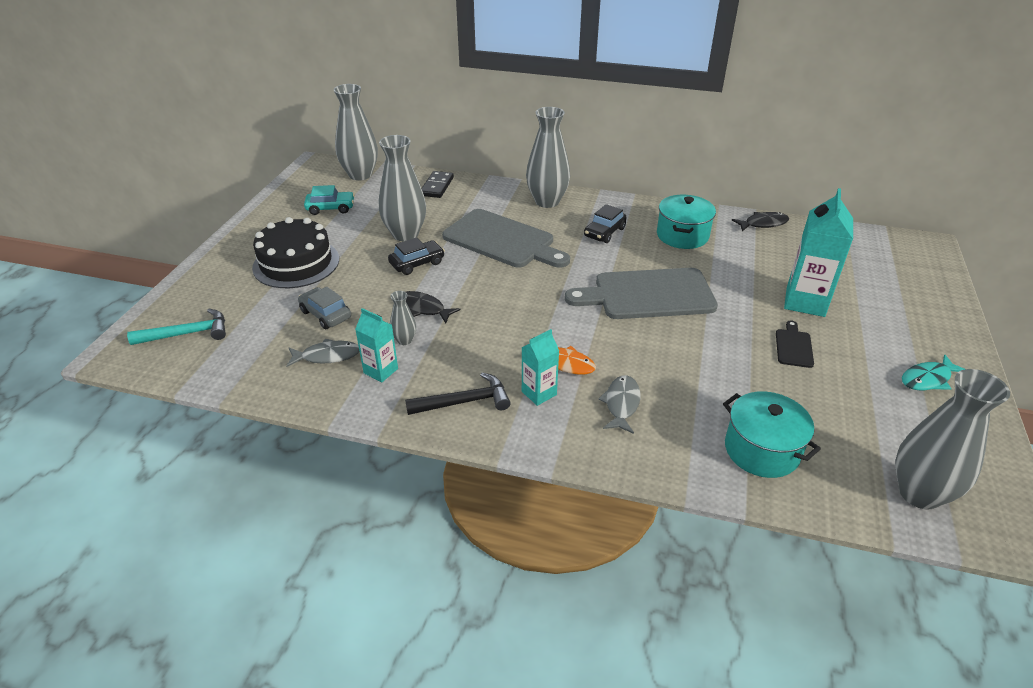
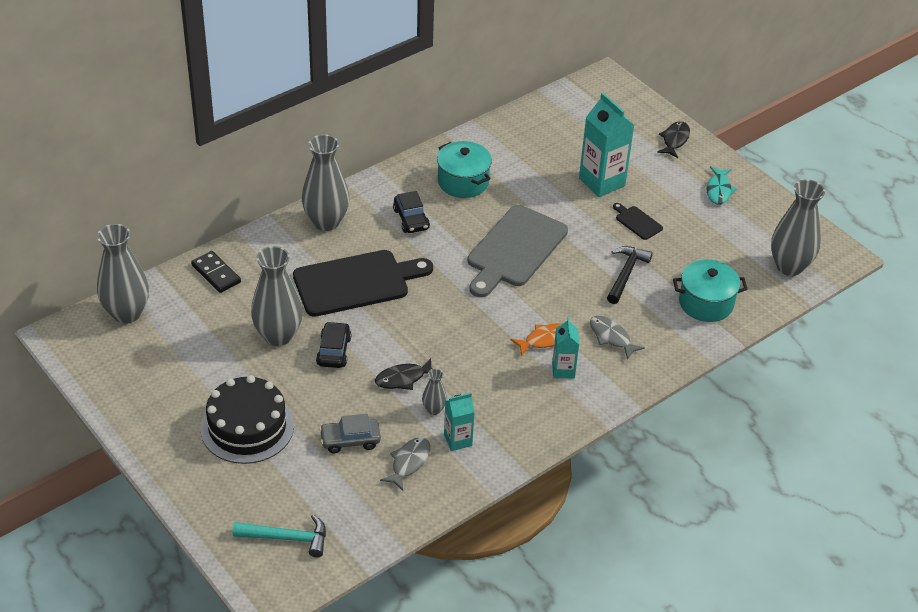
camera: 55 degrees left, 5 degrees up
(188, 333) = (287, 538): turquoise hammer -> turquoise hammer turned 75 degrees clockwise
(330, 208) = (171, 363): turquoise car -> none
(465, 401) = (536, 412): black hammer -> black hammer (626, 274)
(502, 240) = (356, 282): grey cutting board -> black cutting board
(763, 224) = (495, 131): black fish -> black fish (675, 140)

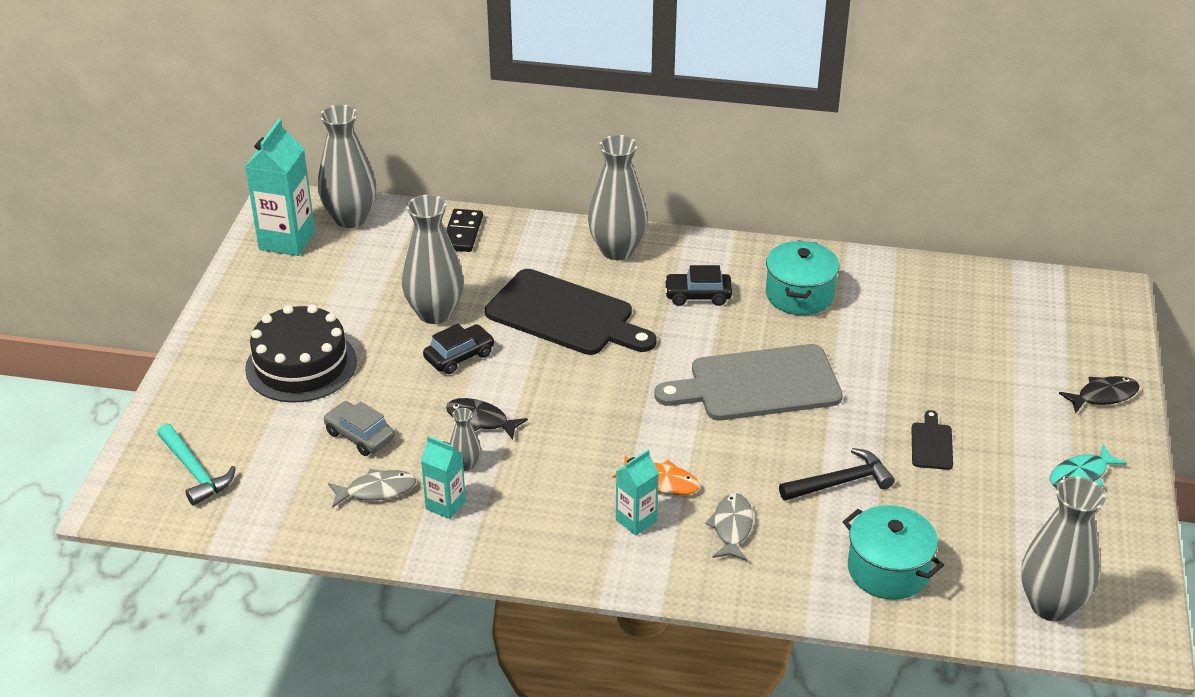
camera: 50 degrees right, 5 degrees down
(411, 219) = (697, 295): black car -> black car turned 60 degrees clockwise
(602, 182) = (950, 383): turquoise carton -> turquoise carton (287, 240)

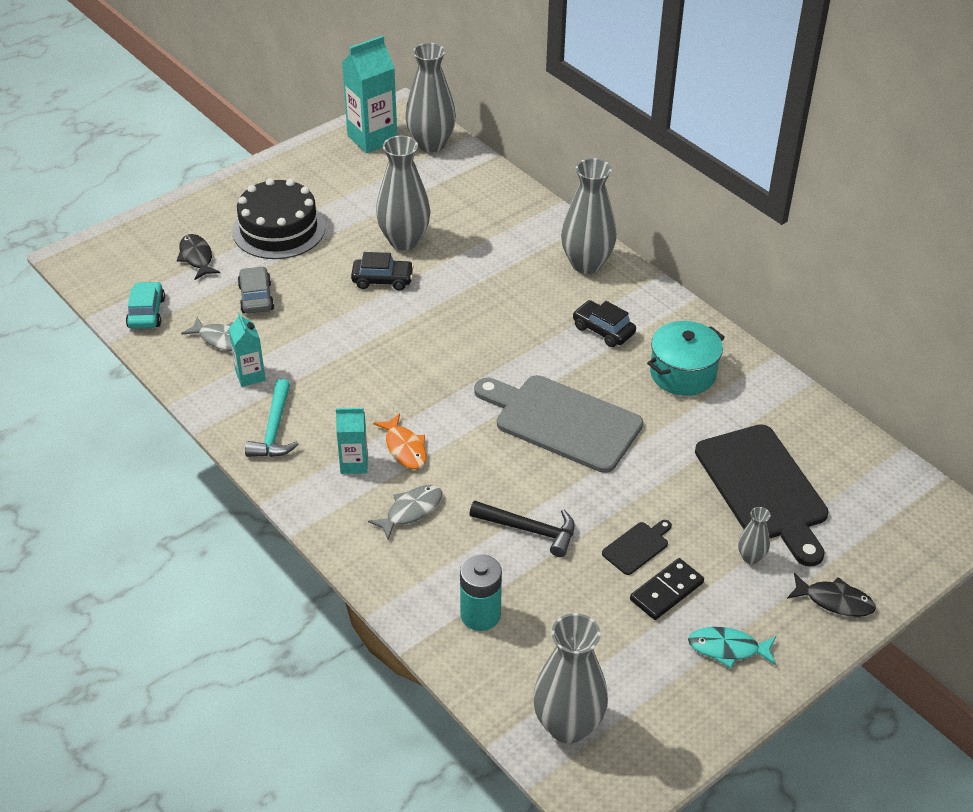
camera: 40 degrees right, 5 degrees up
(195, 472) = (137, 263): turquoise hammer -> turquoise hammer (274, 430)
(266, 510) = (146, 313): none -> turquoise car
(462, 233) = (492, 193): black domino -> black domino (666, 591)
(466, 464) = (295, 356): grey vase -> grey vase (751, 557)
(480, 420) = (341, 332): black fish -> black fish (196, 257)
(565, 315) = (489, 291): black cutting board -> black cutting board (763, 488)
(888, 570) = (480, 615): turquoise pot -> turquoise battery

